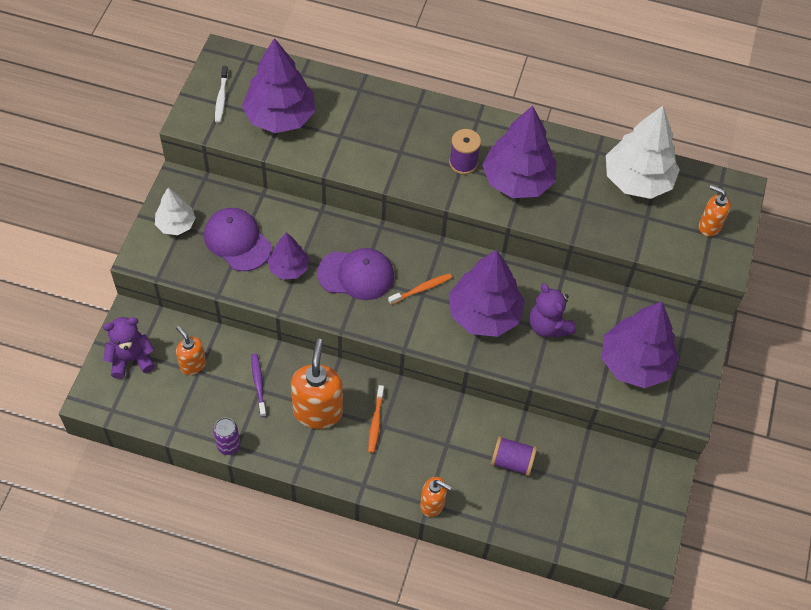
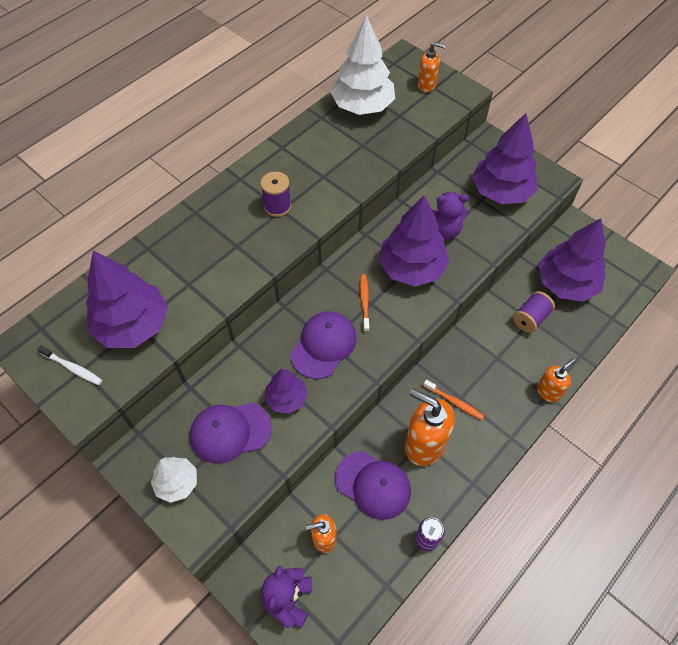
camera: 60 degrees left, 0 degrees up
(258, 384) = (373, 485): purple toothbrush -> purple cap
(517, 180) = (318, 178): purple tree -> purple tree (566, 284)
(709, 226) = (427, 85): orange soap dispenser -> orange soap dispenser turned 135 degrees counterclockwise

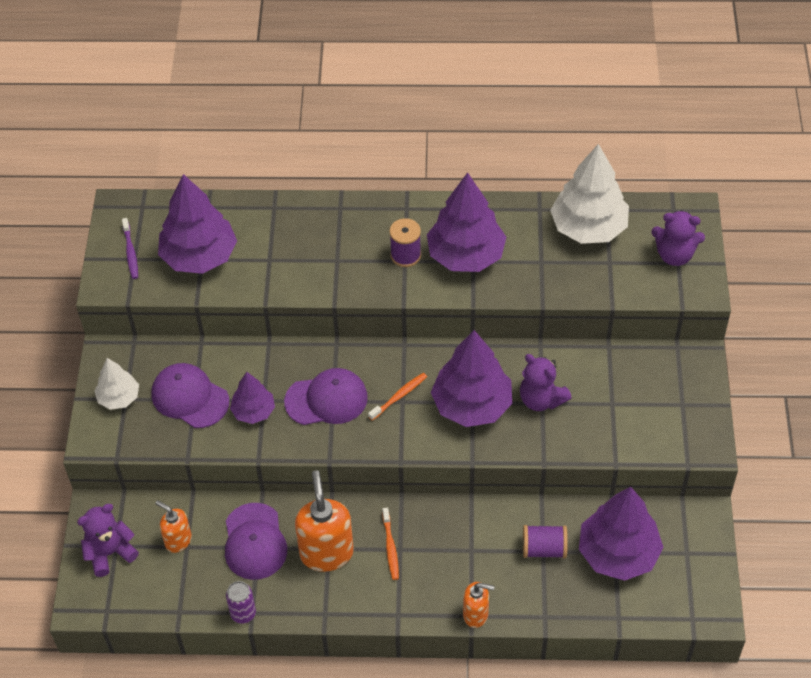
camera: 50 degrees right, 5 degrees down
(72, 368) = (130, 252): white toothbrush -> purple toothbrush
(427, 85) = (674, 255): orange soap dispenser -> purple teddy bear
(501, 192) = (640, 413): purple tree -> purple tree (466, 255)

